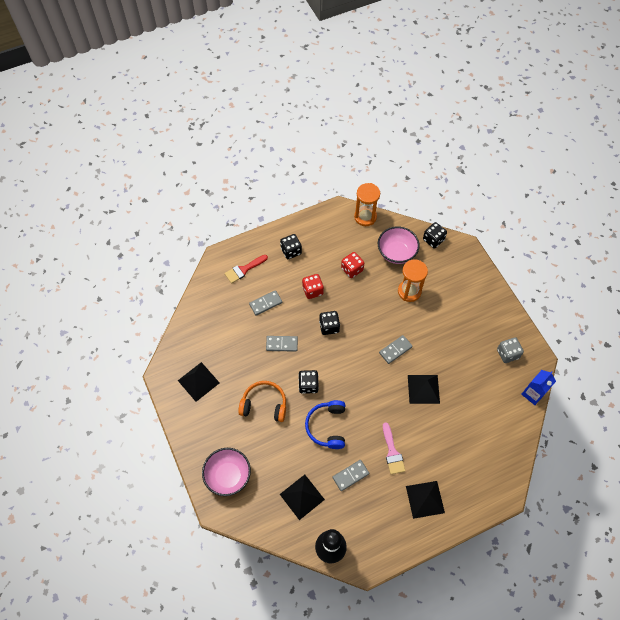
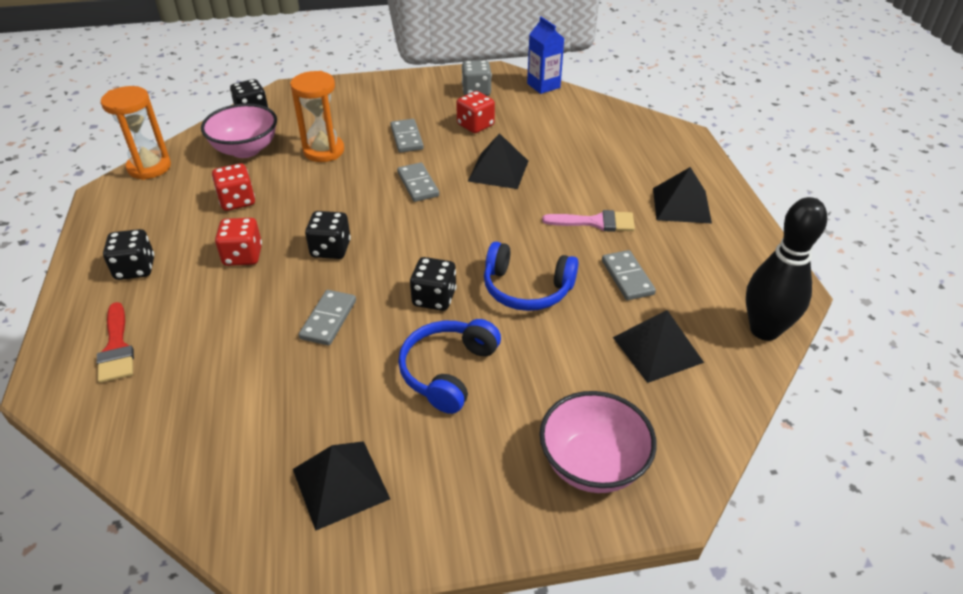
camera: 75 degrees left, 20 degrees down
(264, 404) = (448, 371): orange headphones -> blue headphones
(265, 303) = (222, 327): grey domino -> grey domino (406, 138)
(467, 364) = (475, 125): none -> red dice

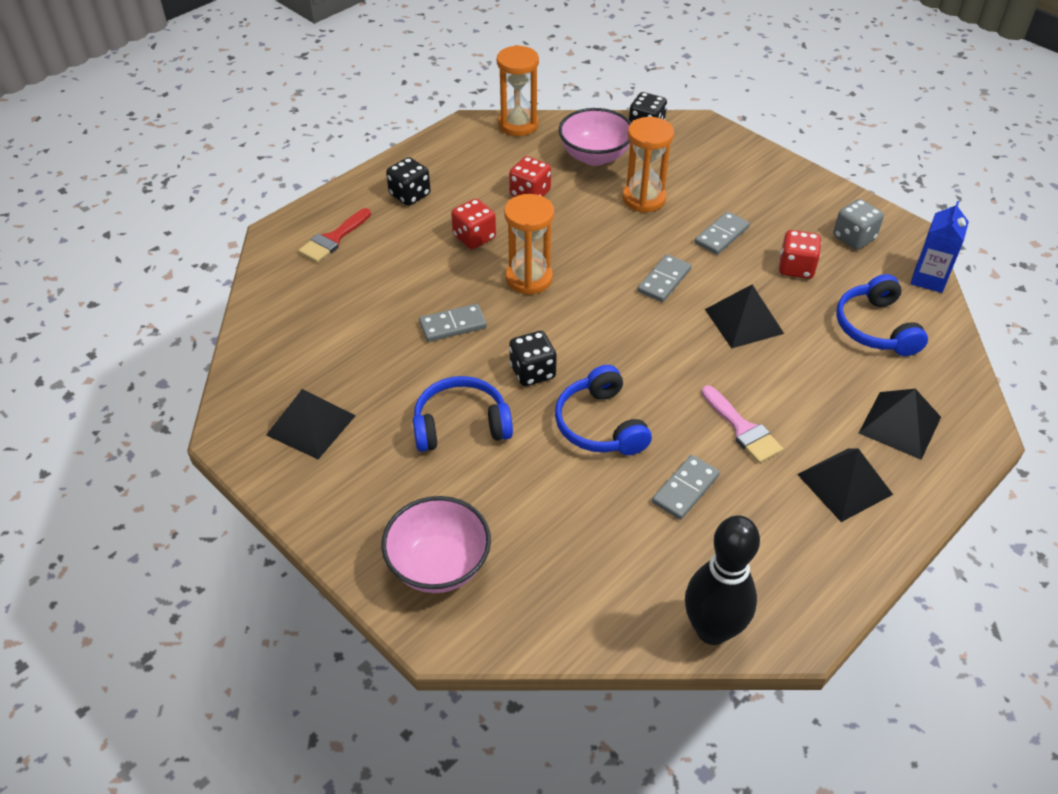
camera: 55 degrees right, 5 degrees up
(330, 249) = (529, 278): black dice -> orange hourglass
(562, 124) = (876, 327): none -> blue headphones
(657, 349) = (608, 554): black pyramid -> black pyramid (900, 425)

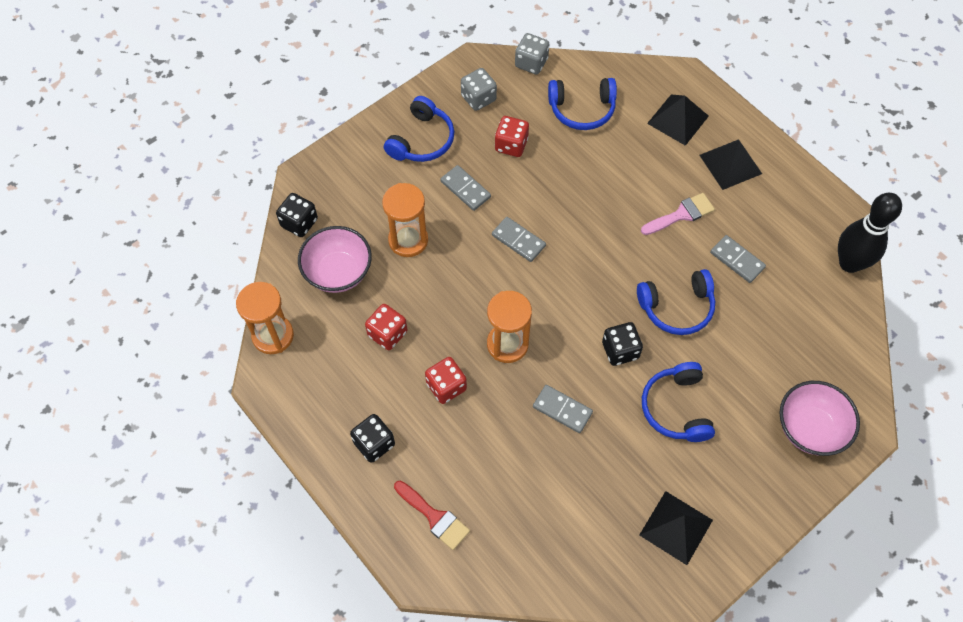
camera: 85 degrees left, 15 degrees up
(453, 325) = (562, 410): grey domino -> grey domino turned 45 degrees counterclockwise
(744, 321) = (570, 192): black pyramid -> none
(776, 199) = (422, 140): none -> blue headphones
(928, 279) = (531, 63): blue carton -> grey dice

